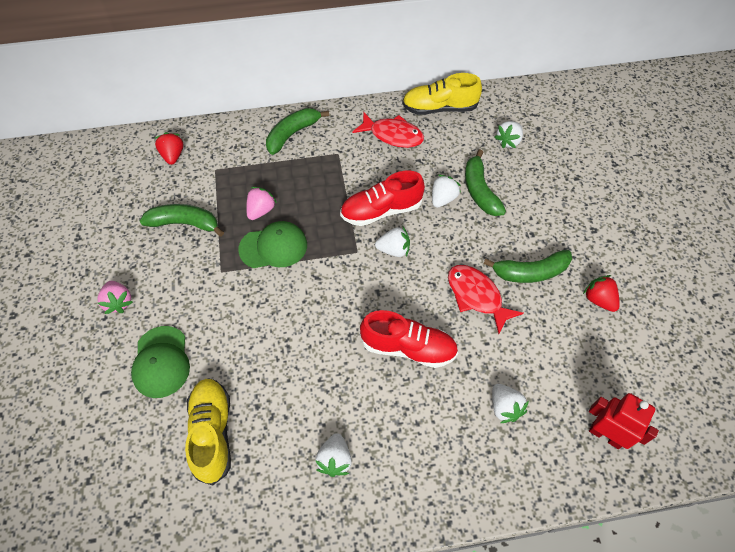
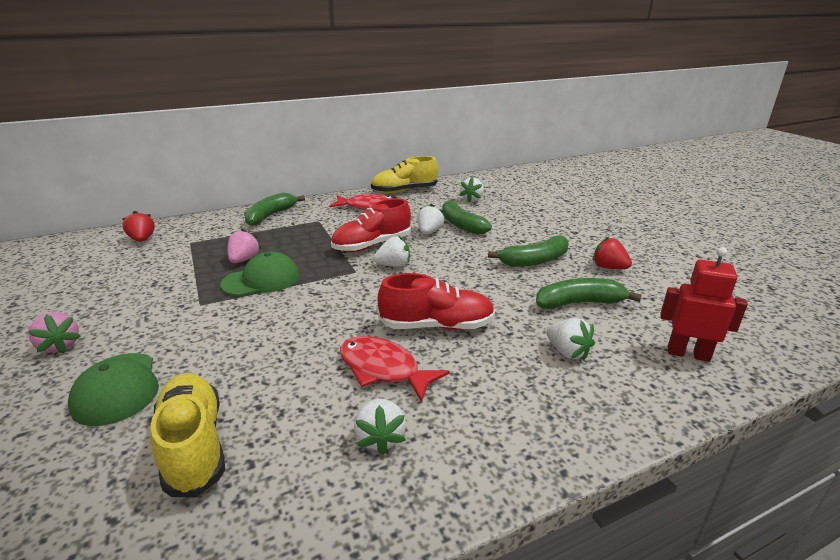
camera: 15 degrees left, 30 degrees down
(184, 223) = (154, 278): green banana -> green banana (579, 303)
(476, 296) = (492, 281): red fish -> red fish (383, 369)

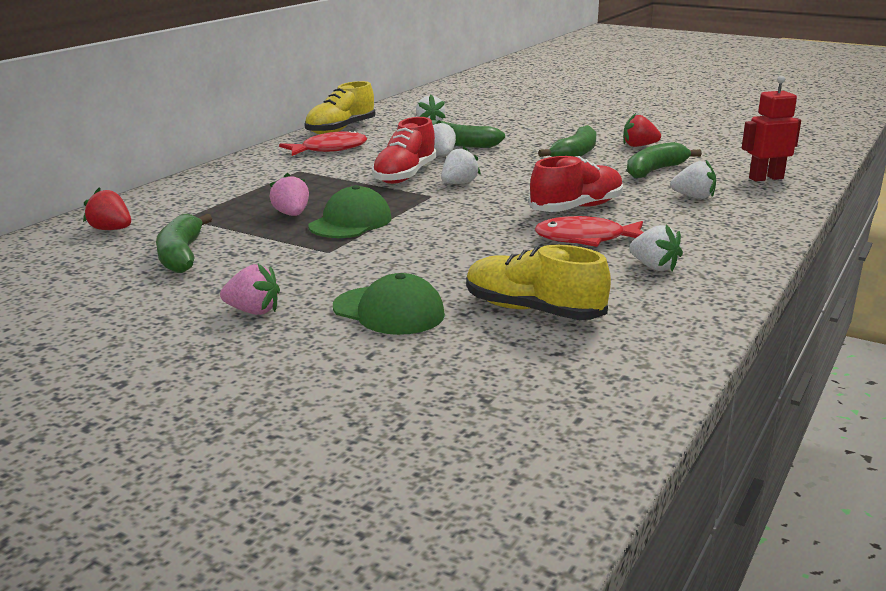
camera: 35 degrees left, 5 degrees down
(270, 216) = (228, 178): green banana -> green banana (181, 255)

